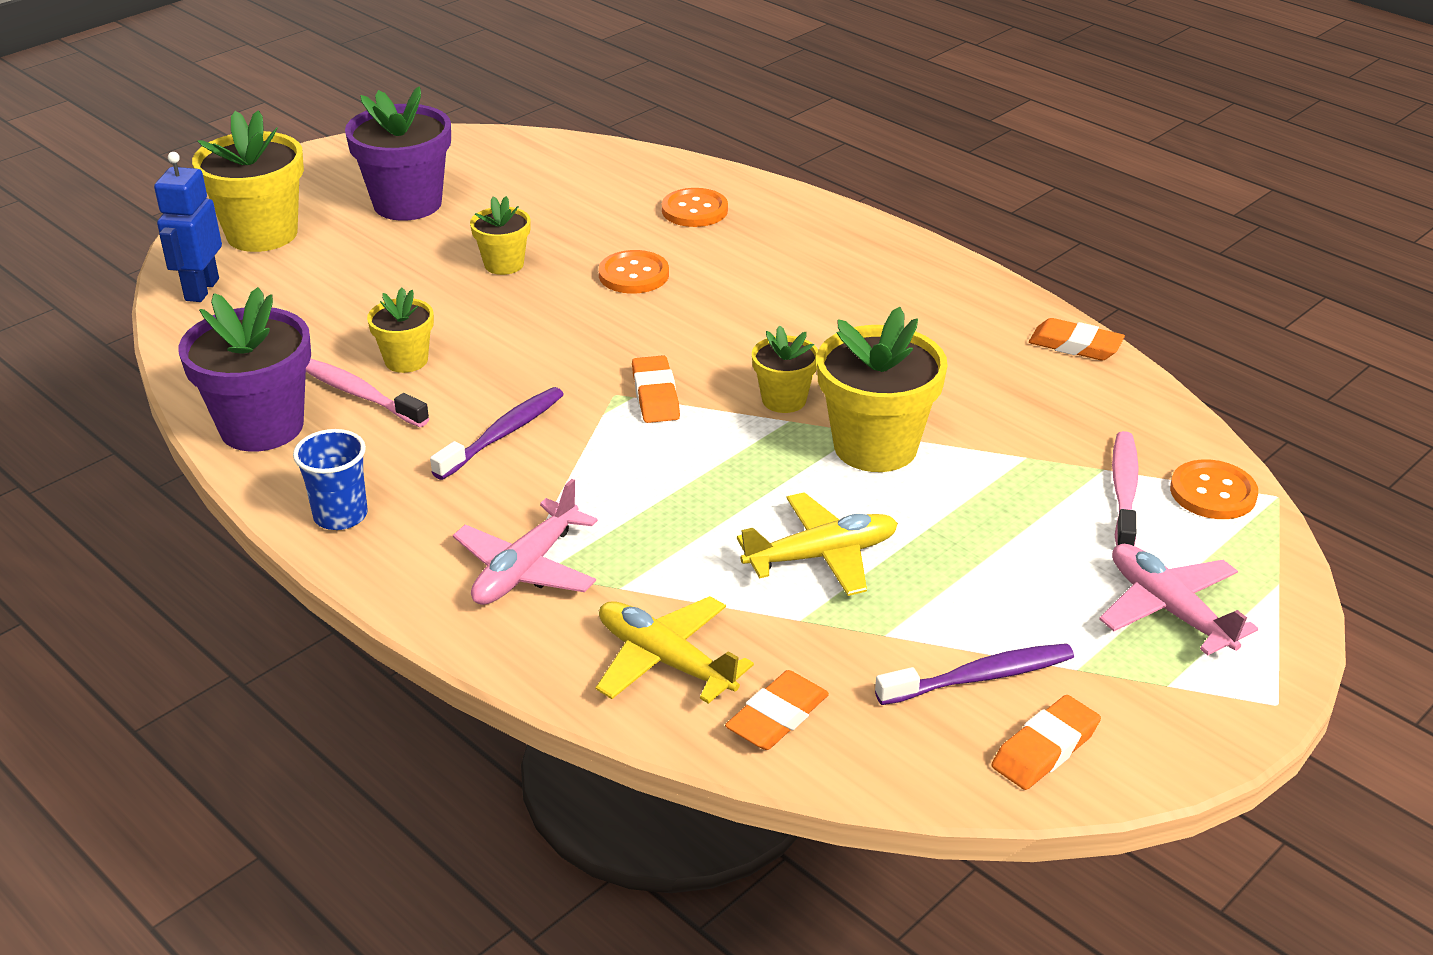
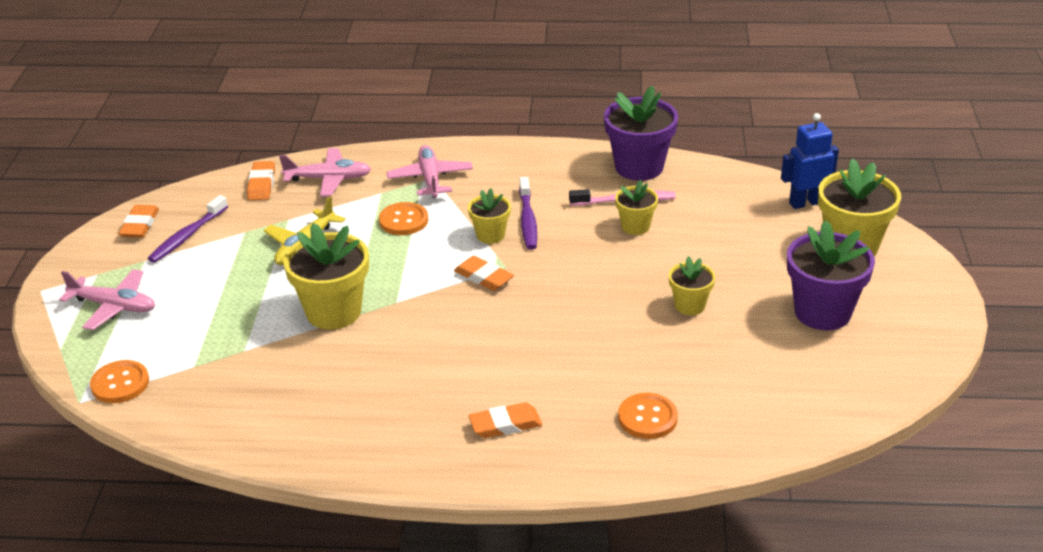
camera: 140 degrees right, 0 degrees up
(201, 290) = (805, 203): blue robot -> blue robot turned 75 degrees counterclockwise
(340, 515) = (539, 157): blue cup -> none
(633, 275) = (606, 342): orange button -> orange button (403, 220)
(664, 660) = (329, 179): yellow plane -> pink plane
(784, 400) = (412, 311): yellow flower pot -> yellow flower pot (490, 235)
(1075, 345) = (271, 448): orange eraser -> orange eraser (505, 424)
(1124, 490) = (174, 358): pink toothbrush -> none

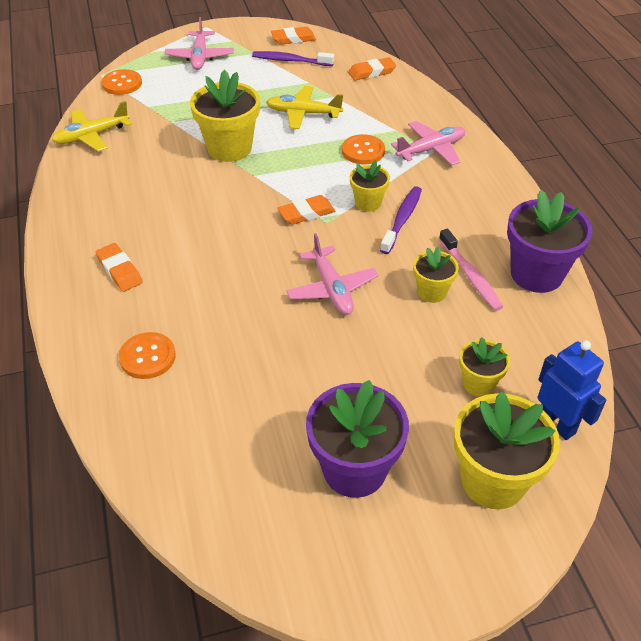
camera: 70 degrees right, 10 degrees up
(225, 424) = (91, 136): none -> yellow plane
(329, 179) = (398, 100): pink plane -> pink plane (332, 289)
(483, 277) = (306, 213): orange eraser -> orange eraser turned 45 degrees clockwise
(527, 220) = (402, 219): purple toothbrush -> purple toothbrush turned 135 degrees clockwise
(689, 305) = (322, 356): yellow flower pot -> yellow flower pot (478, 383)

